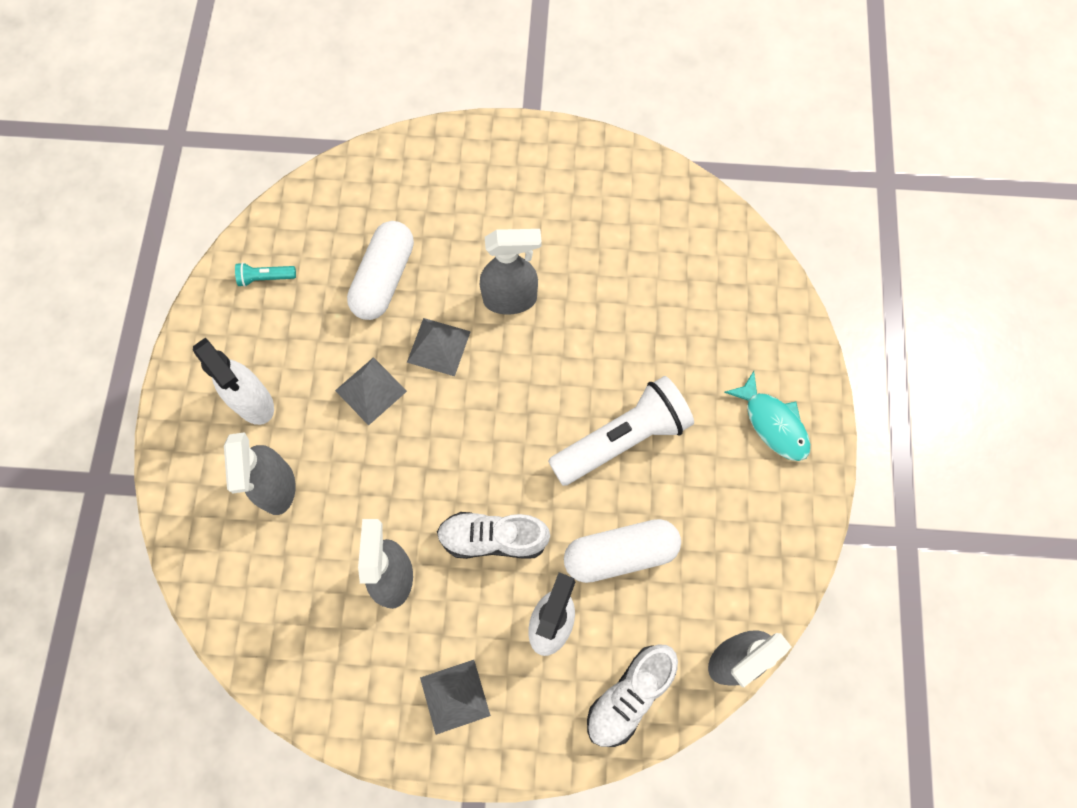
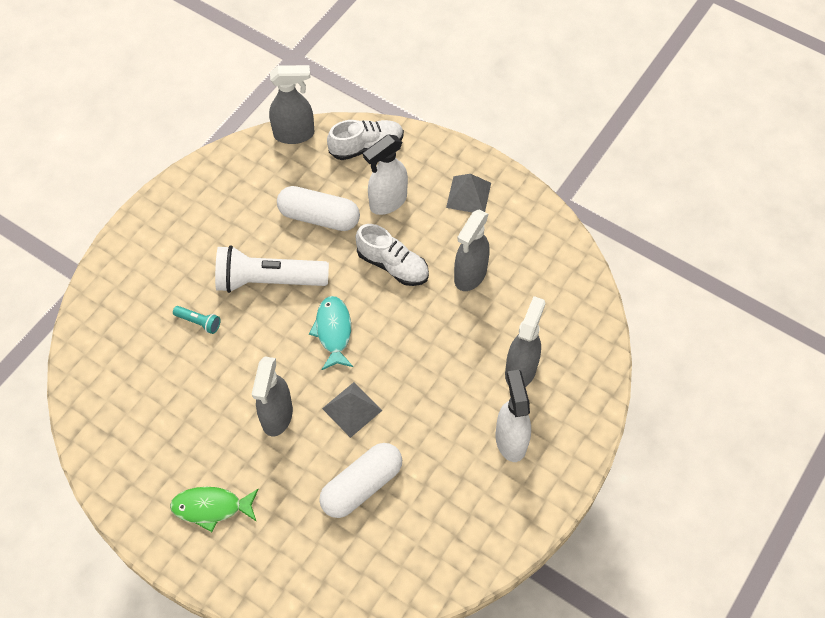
camera: 150 degrees left, 10 degrees down
(265, 278) = (455, 539): turquoise flashlight -> turquoise flashlight (199, 322)
(371, 390) = (419, 403): grey pyramid -> none
(510, 299) = (277, 416): grey spray bottle -> grey spray bottle turned 105 degrees counterclockwise
(514, 188) = (211, 507): none -> green fish
(773, 423) = (165, 239): turquoise fish -> turquoise fish (333, 331)

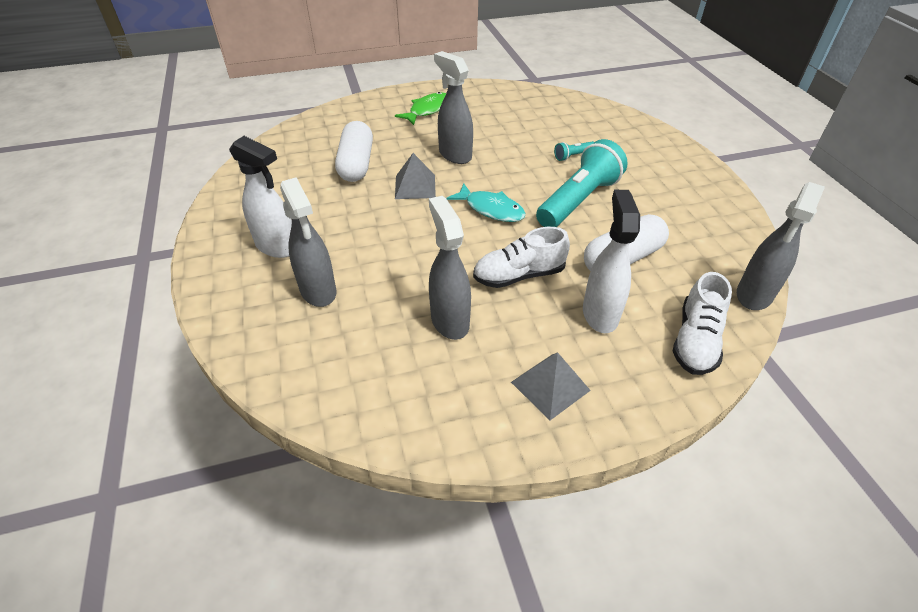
camera: 130 degrees right, 15 degrees down
(268, 280) = (579, 200): white flashlight -> turquoise flashlight

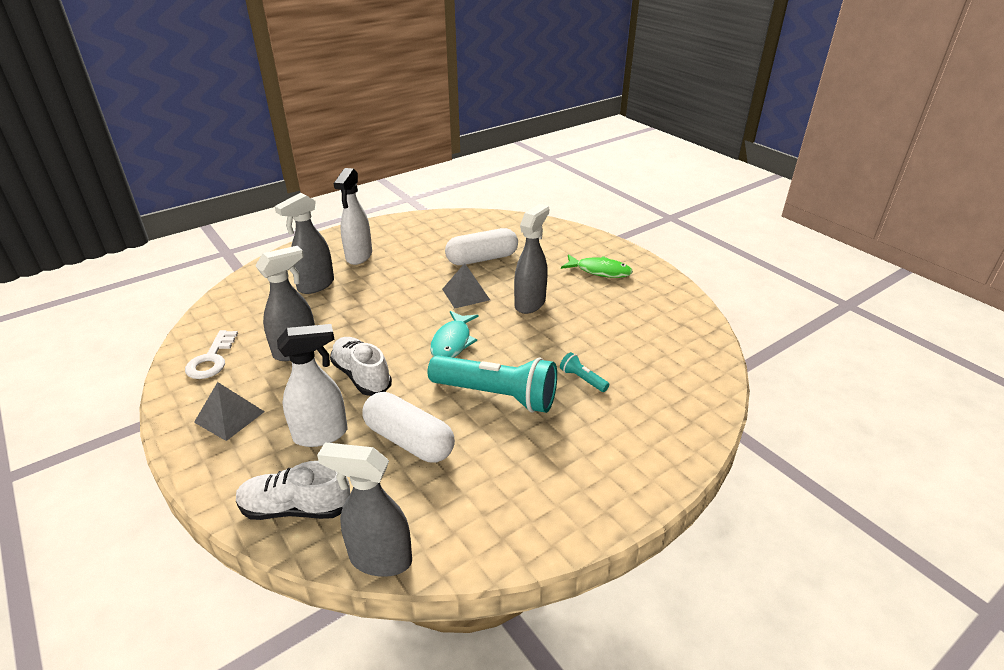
camera: 70 degrees right, 10 degrees down
(429, 401) = (211, 359): none -> white key

